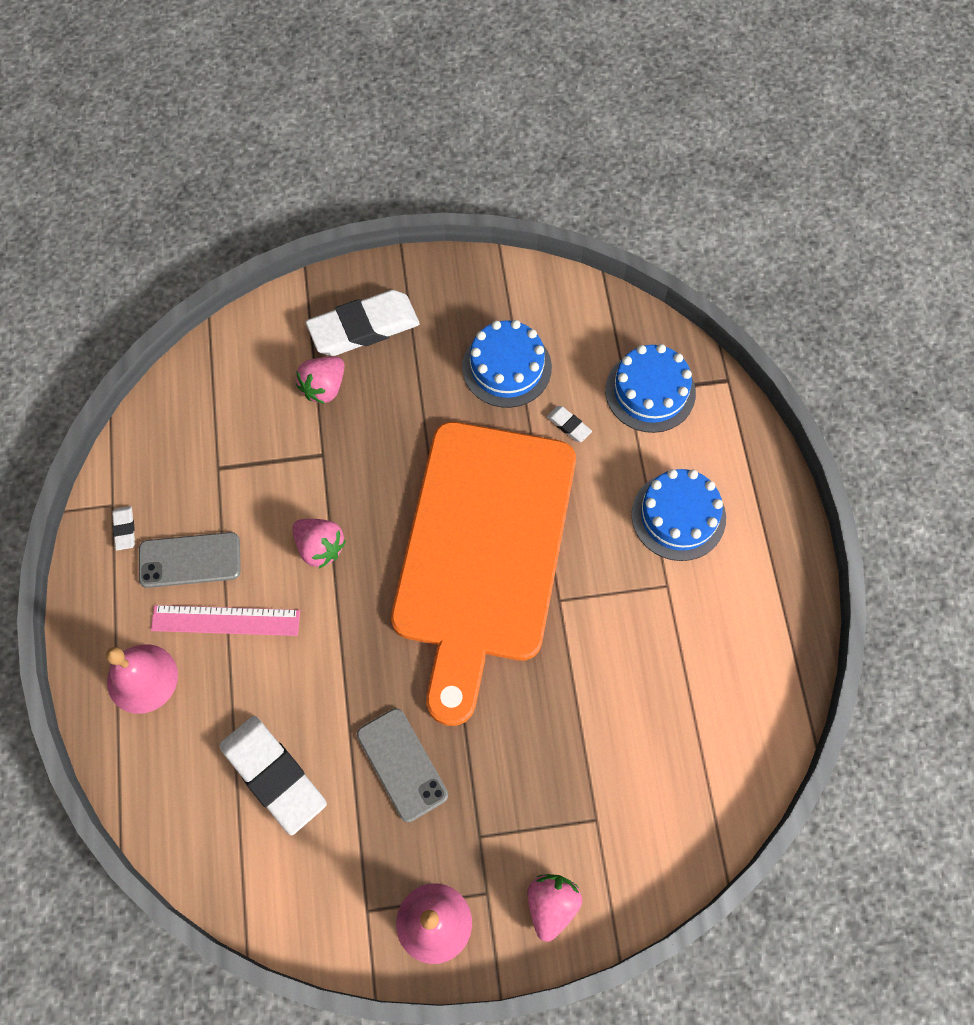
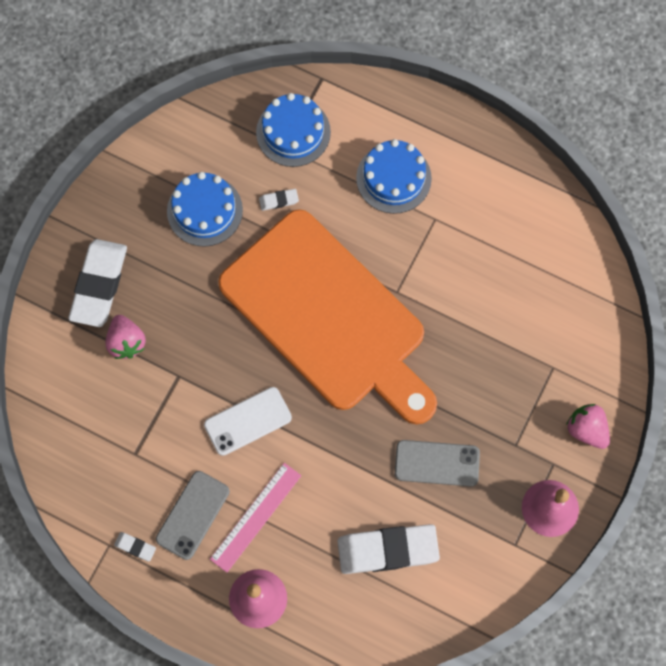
camera: 55 degrees left, 5 degrees up
(320, 547) = (248, 421): pink strawberry -> white phone

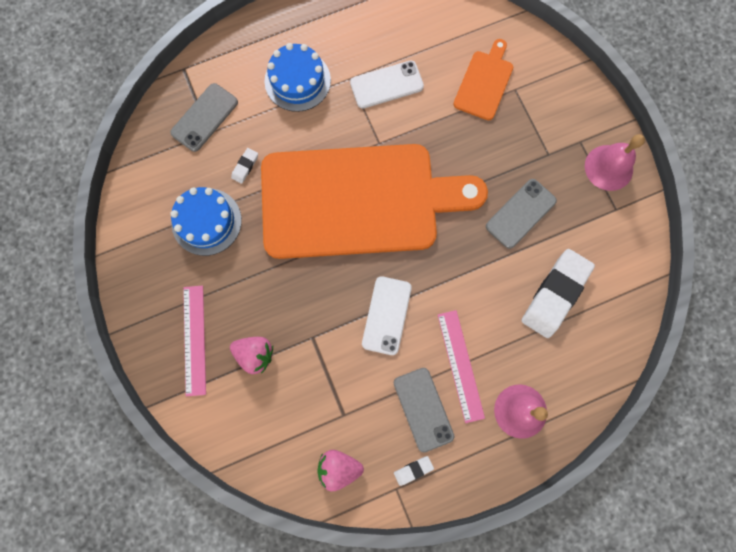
camera: 50 degrees left, 5 degrees up
(99, 285) = (195, 340): white eraser -> pink ruler
(293, 132) = (204, 117): blue cake -> grey phone
(457, 254) = (386, 85): none -> white phone
(535, 336) = (484, 83): none -> orange cutting board
(586, 430) = (574, 103): pink strawberry -> pink strawberry (338, 467)

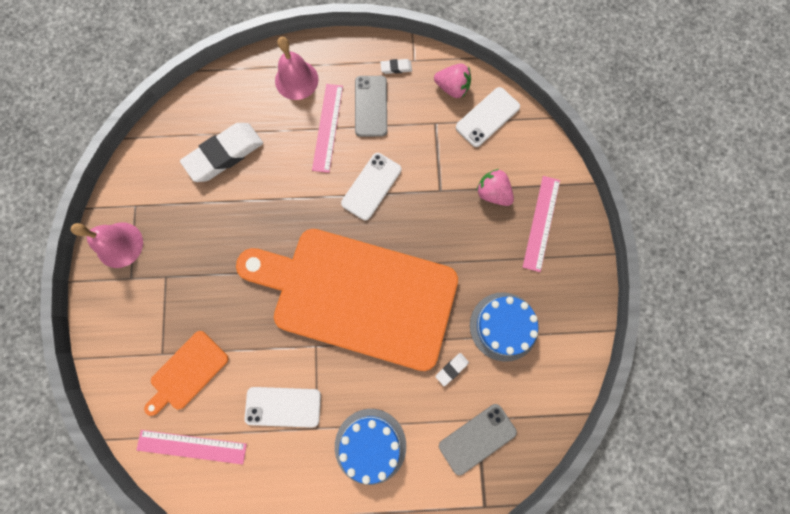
camera: 160 degrees left, 0 degrees up
(287, 444) = (487, 117): none -> white phone
(450, 29) = (192, 447): none -> pink ruler
(520, 213) = (218, 231): grey phone -> none

